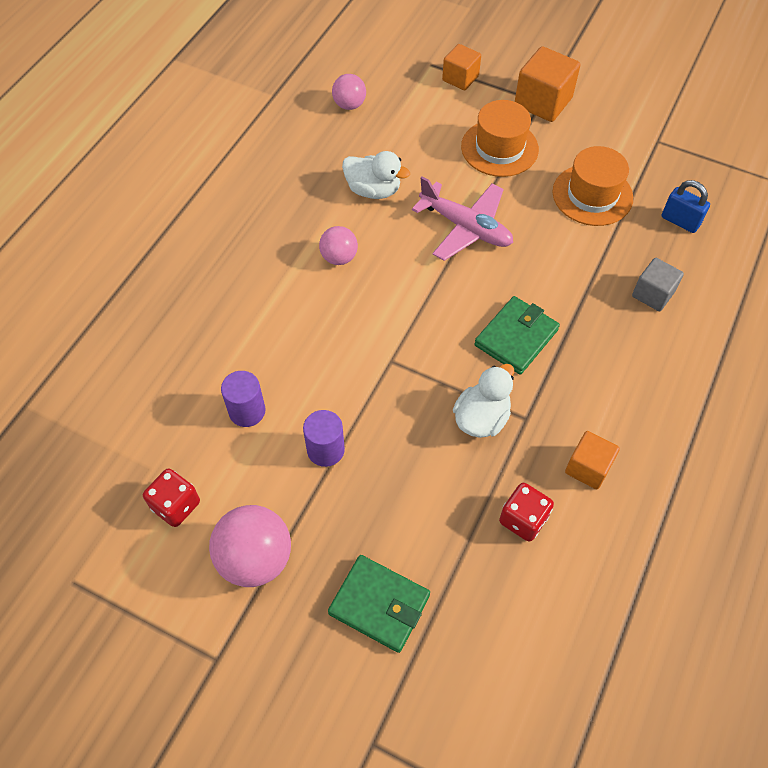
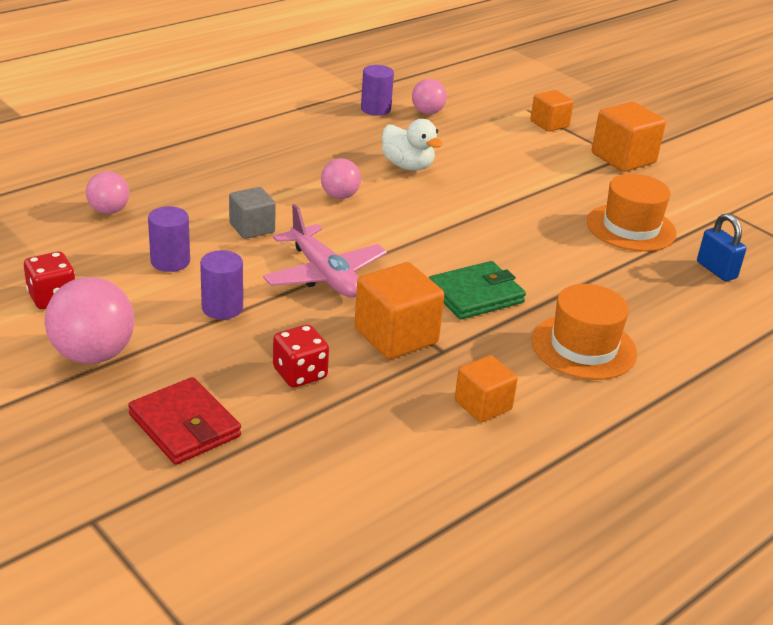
camera: 20 degrees right, 25 degrees down
(151, 368) = (109, 211): none -> pink ball
(302, 119) = (375, 109): none -> purple cylinder
(379, 604) = (184, 425): green wallet -> red wallet
(465, 227) = (480, 212): pink plane -> pink plane (324, 274)
(481, 418) = (396, 336): white duck -> orange cube
(499, 148) = (555, 174): orange hat -> orange hat (583, 347)
(523, 519) = (383, 418): red dice -> red dice (300, 374)
(653, 294) = (648, 309): grey cube -> grey cube (252, 228)

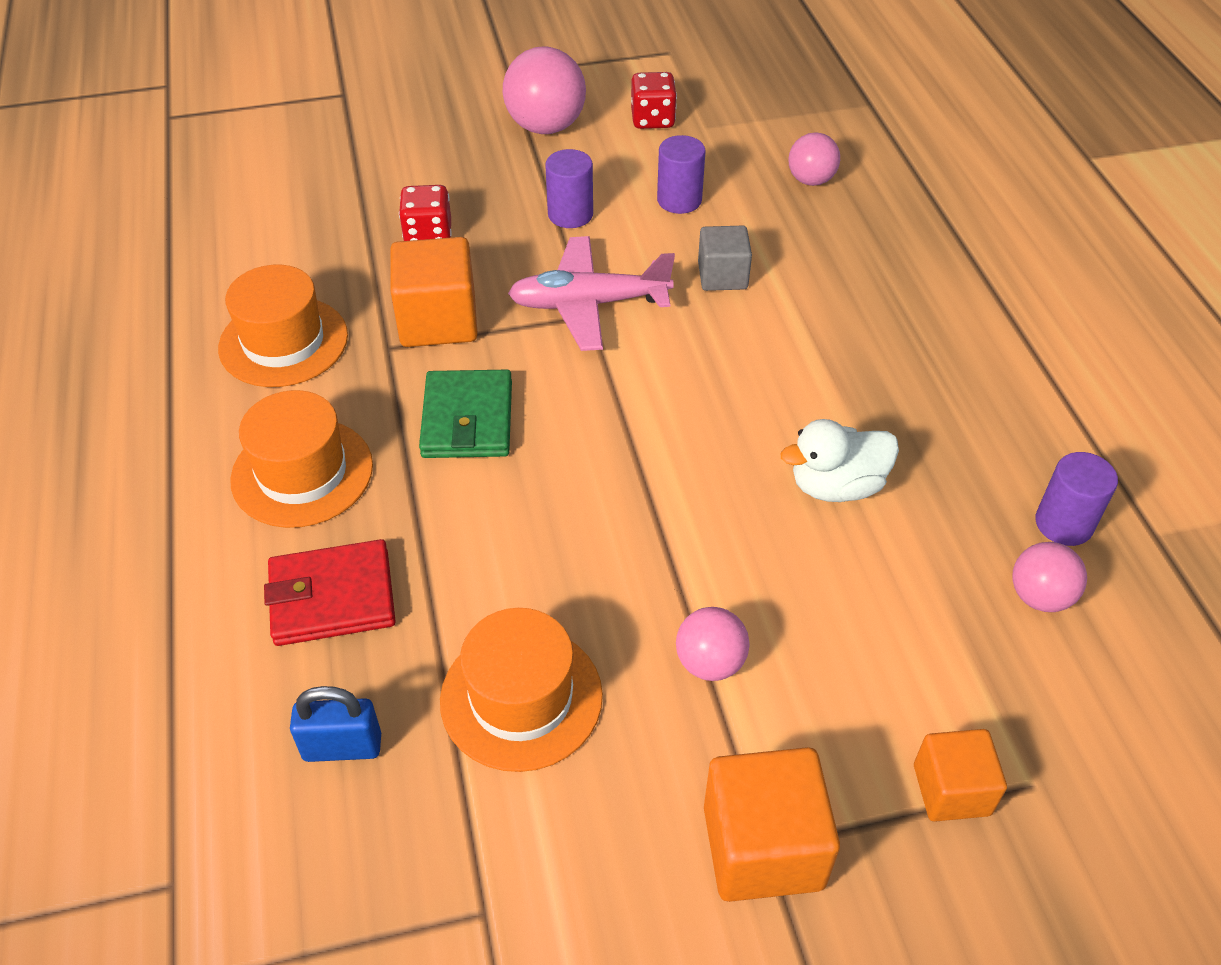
camera: 120 degrees right, 15 degrees up
(184, 425) = (410, 154): red wallet -> red wallet (332, 597)
(340, 196) = (770, 378): pink ball -> pink ball (710, 663)
(483, 405) = (283, 342): orange cube -> orange hat

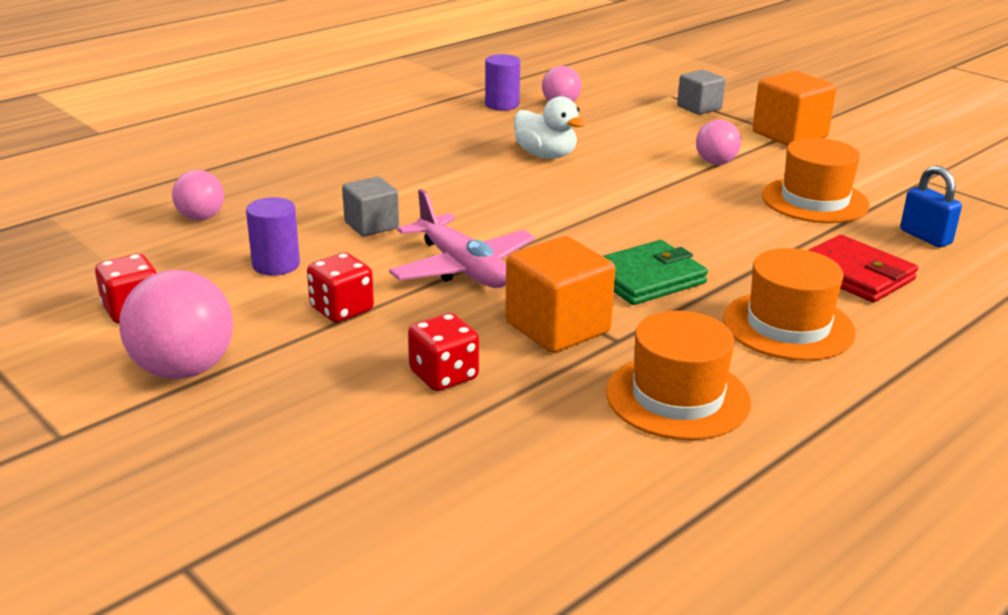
camera: 120 degrees left, 20 degrees down
(570, 214) = (342, 310): purple cylinder -> red dice
(951, 790) = (699, 108): orange cube -> grey cube

